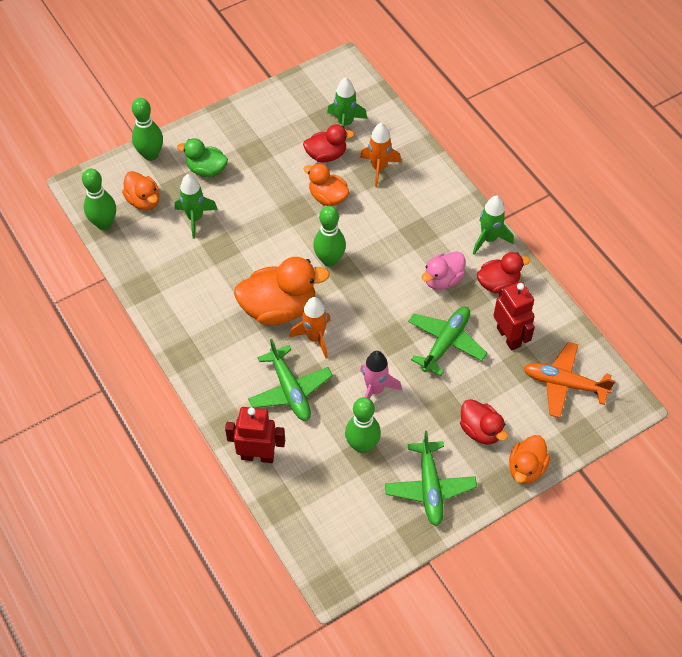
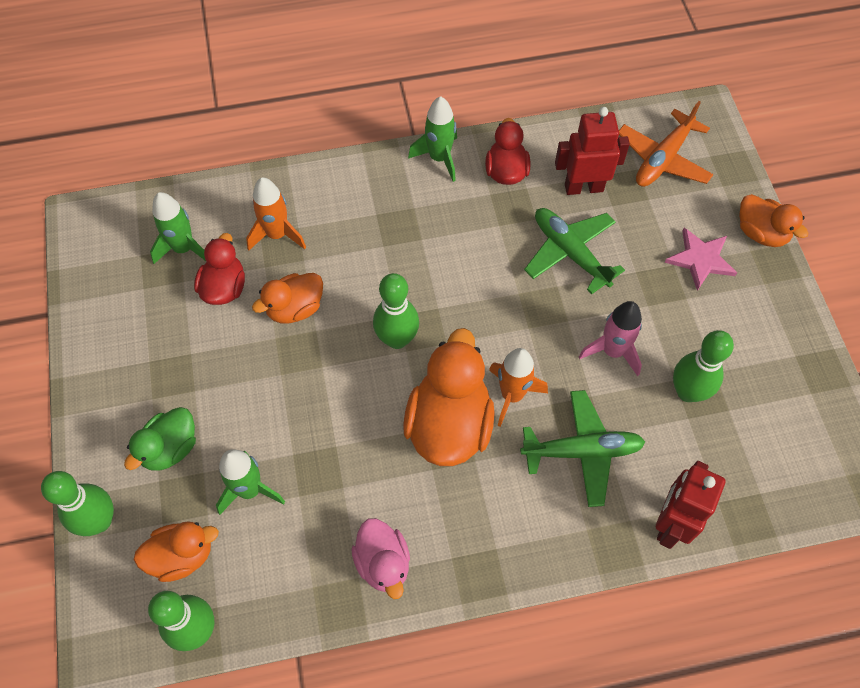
camera: 70 degrees left, 5 degrees up
(430, 487) = (764, 338): green plane -> none
(442, 280) = (478, 225): pink duck -> pink duck (383, 563)
(480, 430) = (700, 259): red duck -> pink star

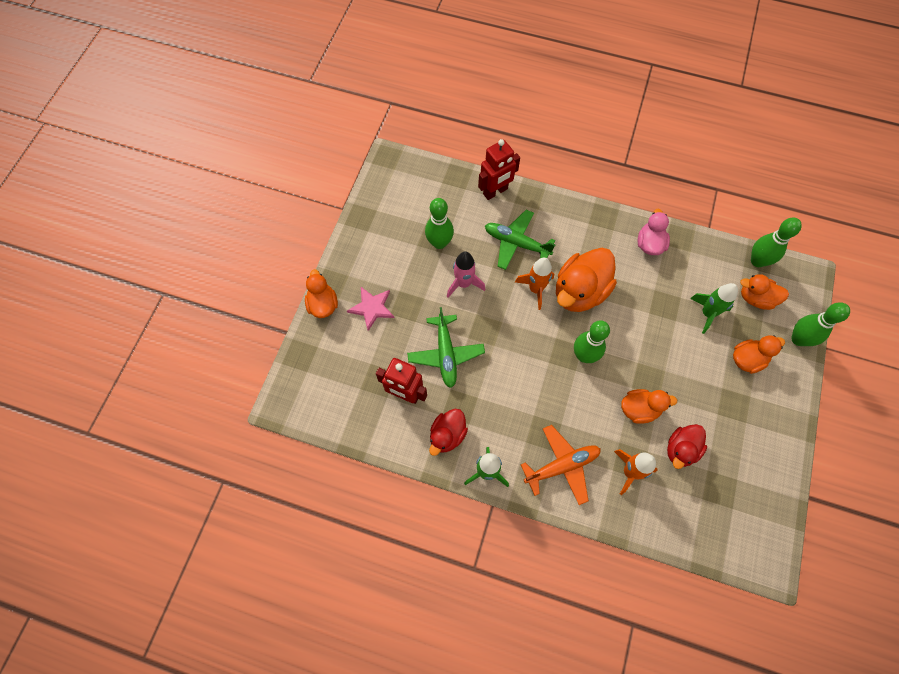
camera: 150 degrees left, 5 degrees up
(170, 448) = (747, 359): green duck -> orange duck
(184, 249) = (700, 496): green rocket -> none
(663, 159) = (338, 386): orange plane -> orange plane (562, 466)

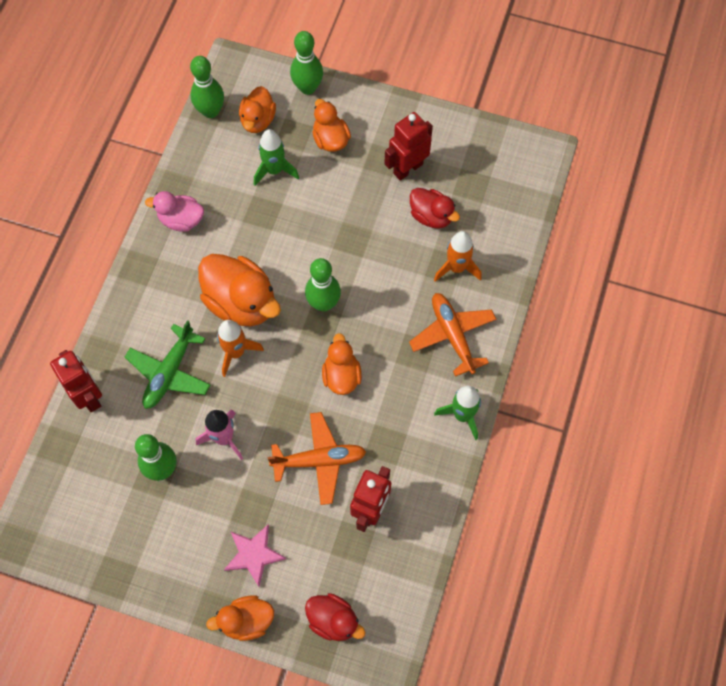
camera: 90 degrees left, 0 degrees up
(446, 354) = (319, 460): green plane -> orange plane
(447, 435) = (420, 458): red duck -> red duck (333, 620)
(639, 409) = (387, 252): orange duck -> orange duck (341, 376)
(728, 428) = (407, 168): none -> red robot

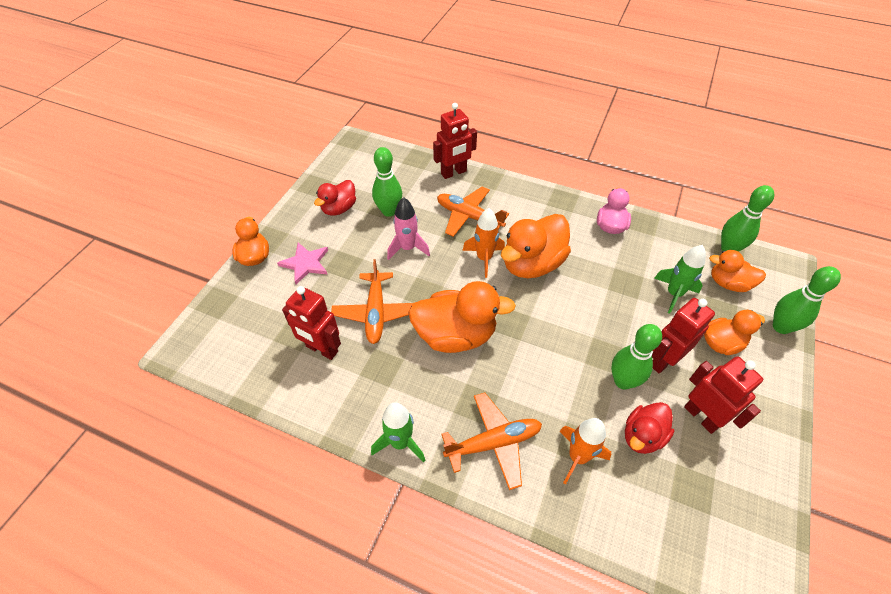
camera: 95 degrees right, 15 degrees down
(169, 372) = (469, 216): green plane -> orange plane
(323, 303) = (531, 325): green bowling pin -> green bowling pin (623, 381)
(333, 620) = (233, 314): red duck -> red duck (339, 208)
(341, 376) = (455, 335): orange duck -> orange duck, size x1.69
(353, 190) = (663, 360): none -> red robot

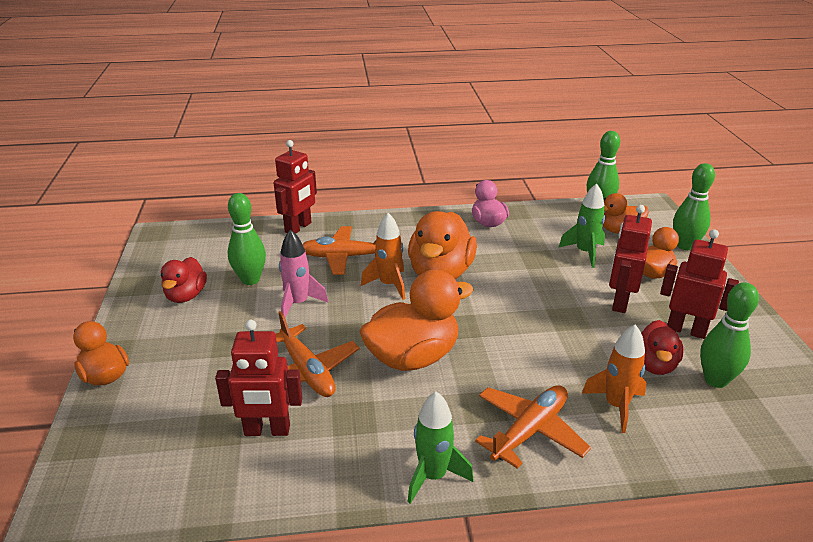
camera: 30 degrees left, 20 degrees down
(305, 263) = (181, 359): pink star -> none
(623, 381) = (601, 331): green bowling pin -> green bowling pin (715, 380)

